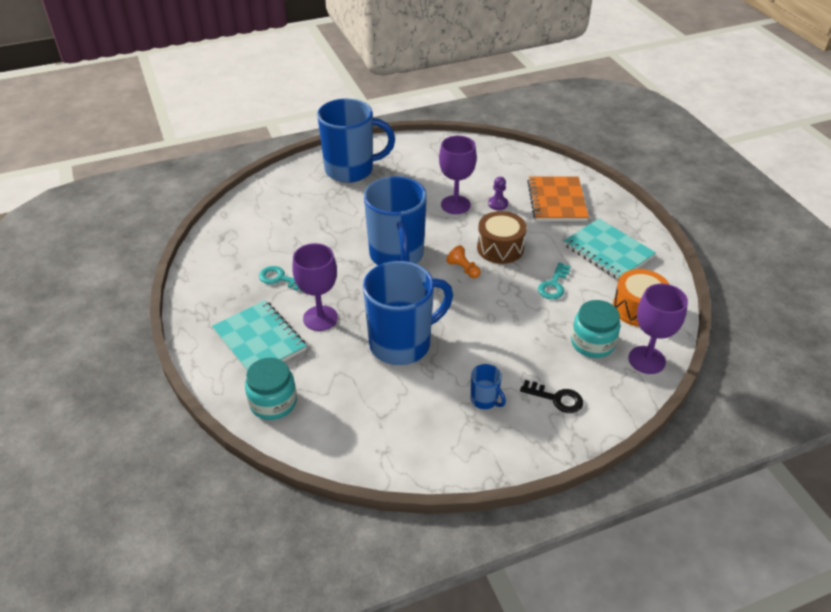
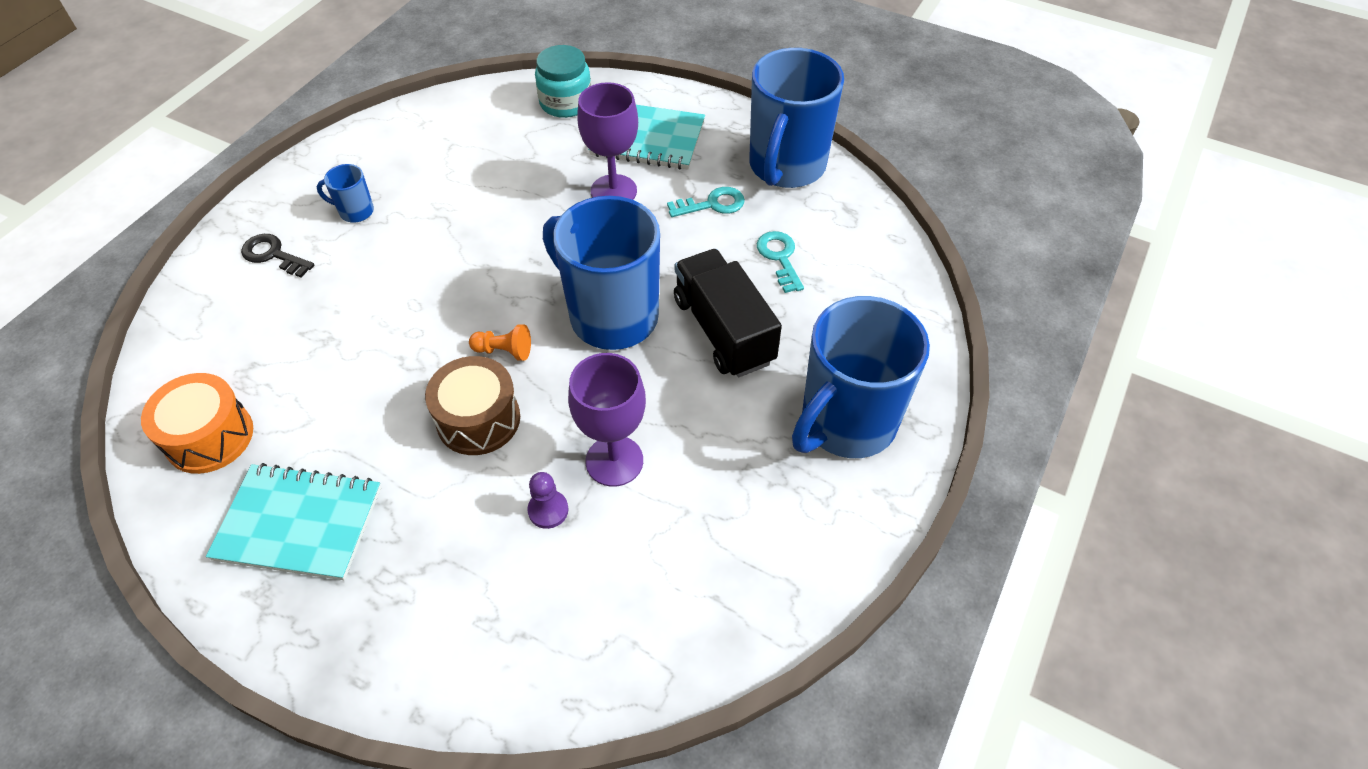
camera: 140 degrees right, 10 degrees up
(354, 222) = (723, 330): none -> black truck
(402, 344) = (495, 216): blue mug -> blue mug (786, 167)
(553, 285) = (357, 402): turquoise key -> turquoise key (780, 257)
(556, 399) = (273, 255): black key -> black key turned 45 degrees clockwise
(557, 201) = (450, 591): orange notebook -> none
(592, 343) = (258, 345): turquoise jar -> none
(646, 360) = (173, 362): purple goblet -> none

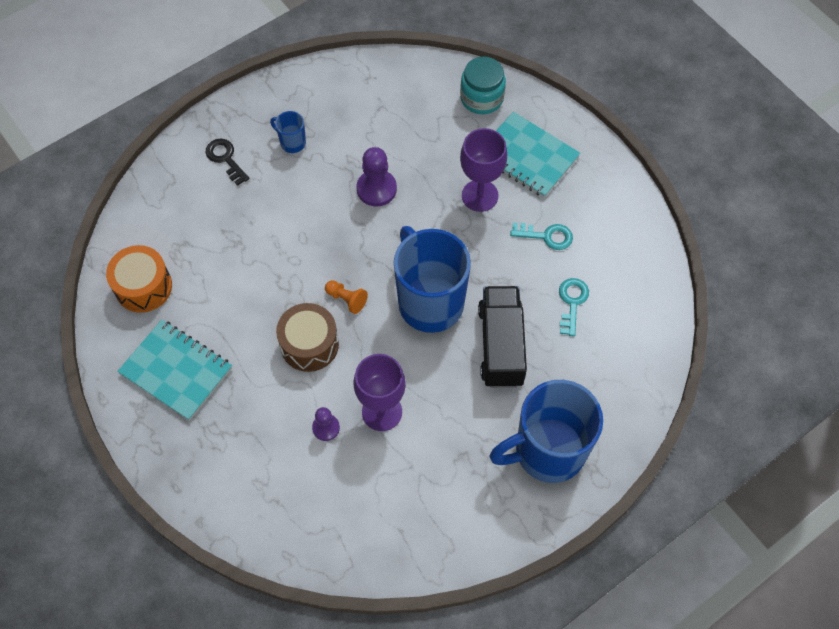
camera: 25 degrees right, 10 degrees up
(485, 224) = (376, 189): none -> purple pawn
(786, 167) = (620, 224): blue mug -> none

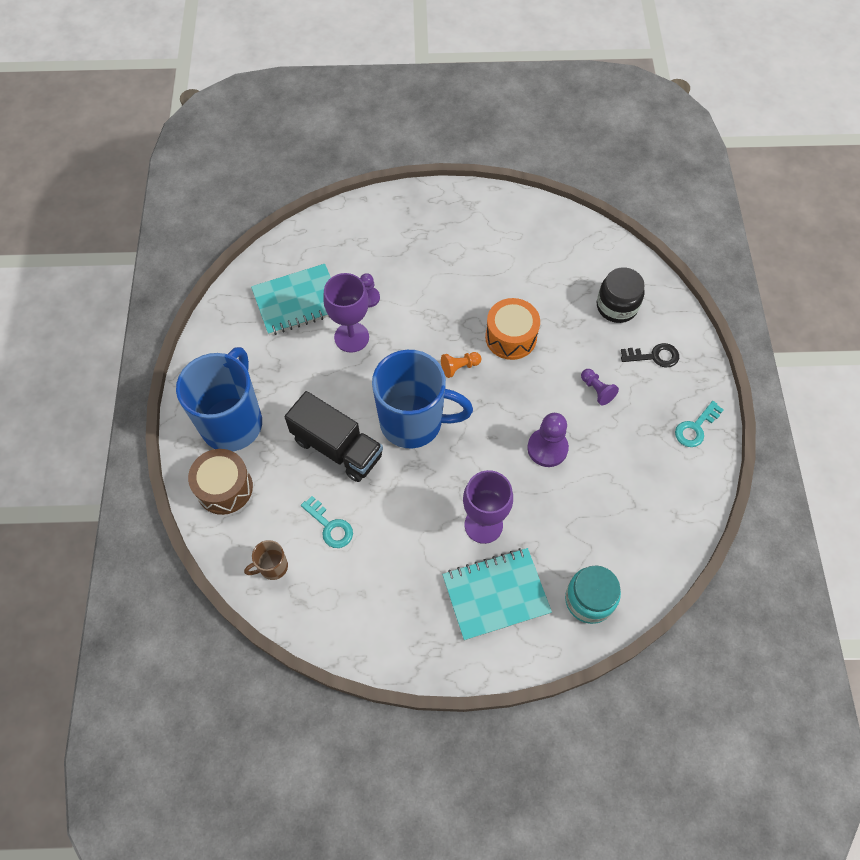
camera: 125 degrees right, 0 degrees up
(143, 287) = (568, 248): orange drum -> orange drum (511, 337)
(176, 371) = (482, 236): turquoise notebook -> turquoise notebook (298, 301)
(188, 212) = (617, 306): none -> black jar
(292, 142) = (640, 413): blue mug -> none
(292, 183) = (597, 390): none -> purple pawn
(309, 344) = (440, 323): brown drum -> brown drum (224, 488)
(547, 236) = (404, 551): turquoise key -> turquoise key (695, 428)
(639, 321) = (272, 567): none -> brown mug

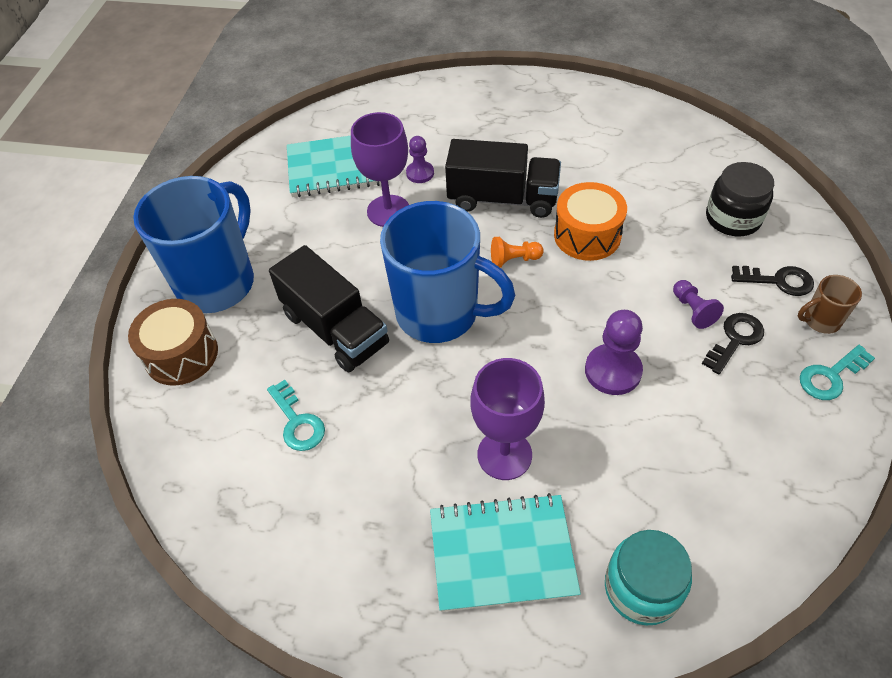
camera: 15 degrees right, 10 degrees down
(272, 567) = (207, 460): brown mug -> brown mug (820, 321)
(440, 313) = (502, 199): none -> black truck
(629, 409) = (735, 339): none -> black key

